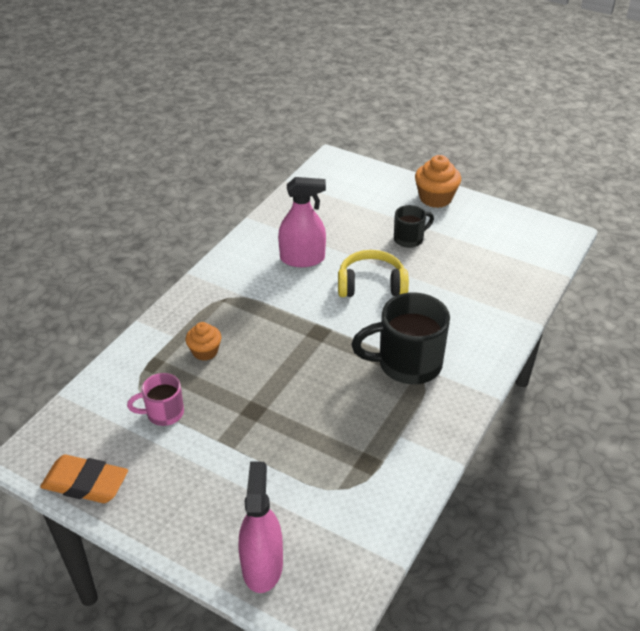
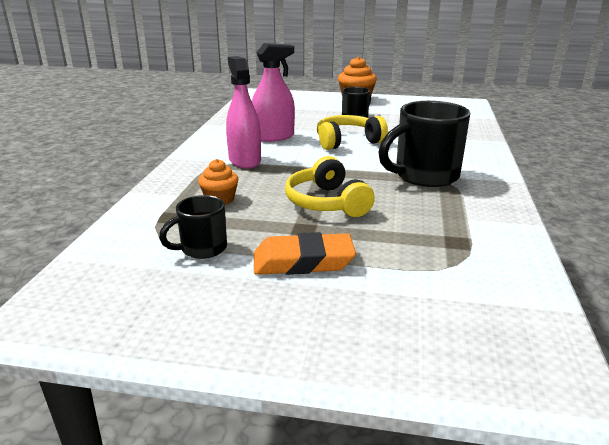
camera: 20 degrees left, 15 degrees down
(85, 483) = (131, 329): orange eraser -> orange eraser (303, 261)
(163, 413) = (202, 249): pink mug -> black mug
(262, 566) = (428, 353): pink spray bottle -> pink spray bottle (244, 160)
(292, 381) = (327, 203): none -> yellow headphones

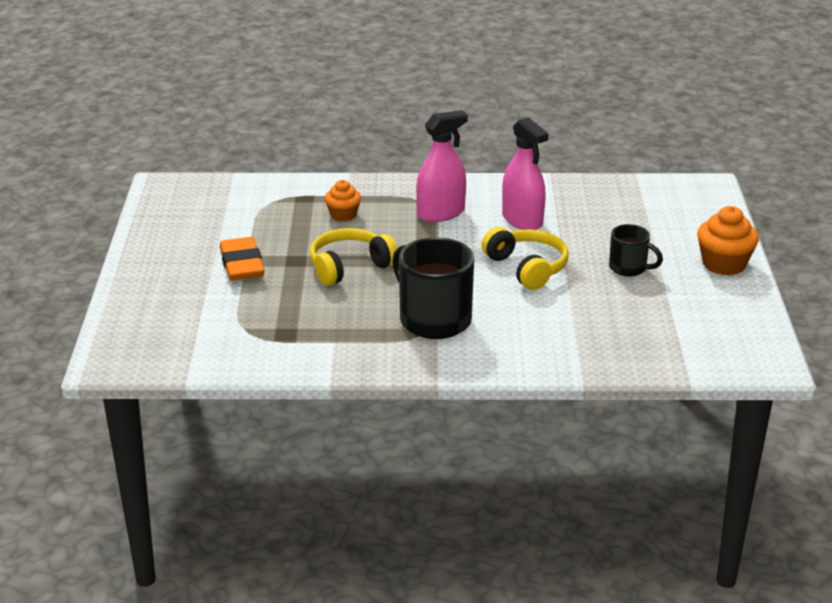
camera: 80 degrees right, 5 degrees up
(202, 249) = (254, 222): black mug -> none

